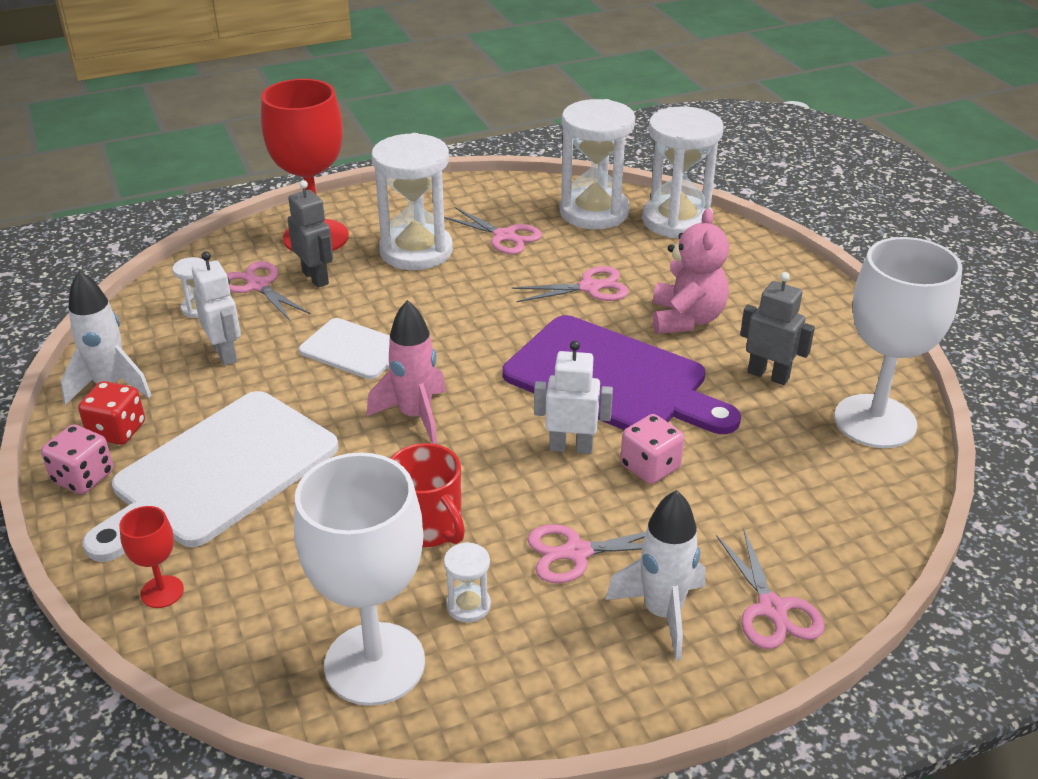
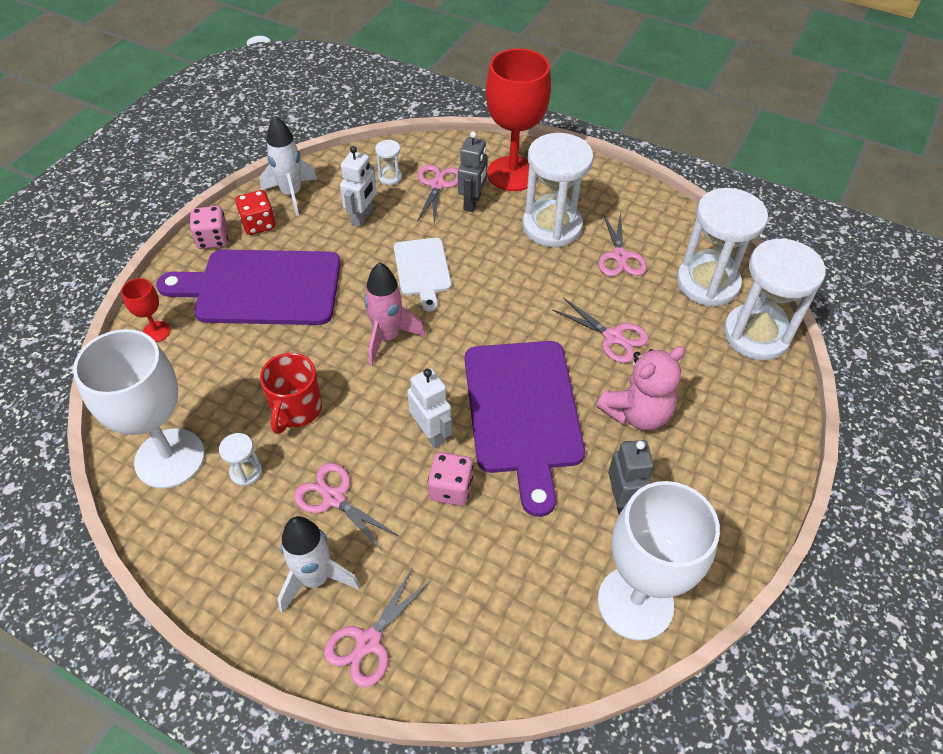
camera: 50 degrees right, 15 degrees up
(219, 473) = (262, 288): white cutting board -> purple cutting board

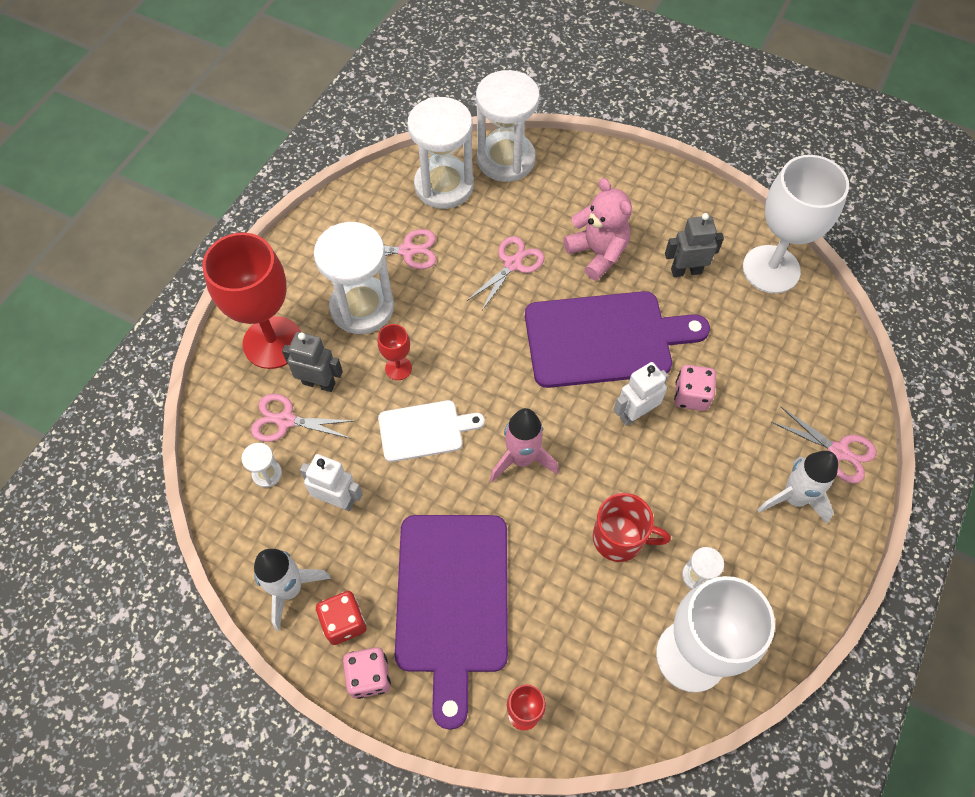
camera: 90 degrees left, 10 degrees up
(334, 498) = (714, 491): pink scissors -> none
(487, 252) = (398, 368): none -> red goblet

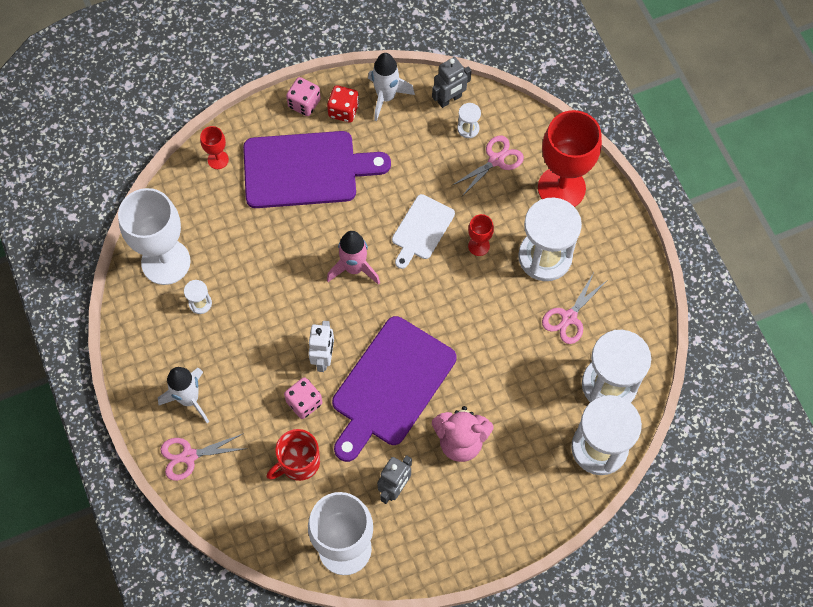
camera: 130 degrees right, 5 degrees up
(319, 383) = (507, 194): grey robot -> grey robot (449, 99)
(337, 500) = (418, 153): white robot -> none
(452, 600) = (306, 169): purple cutting board -> purple cutting board turned 135 degrees clockwise
(512, 264) = (499, 376): pink scissors -> none
(619, 538) = (258, 281): red mug -> red mug (298, 462)

